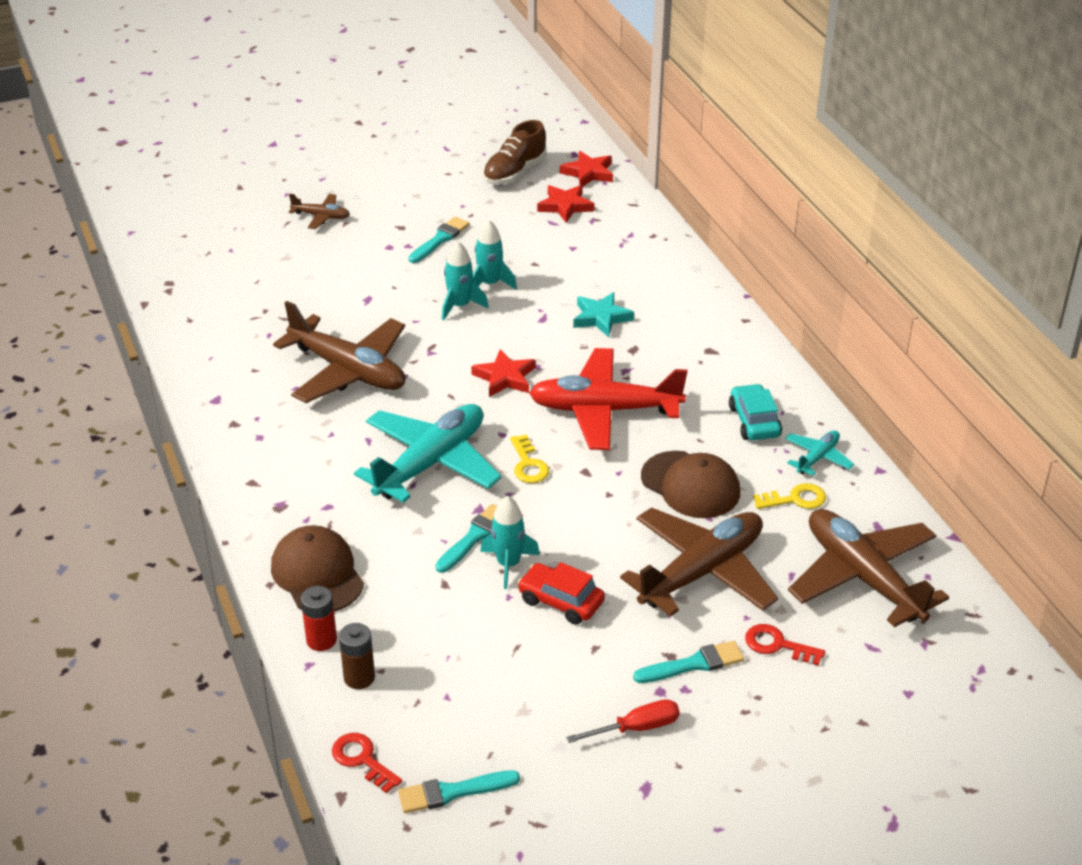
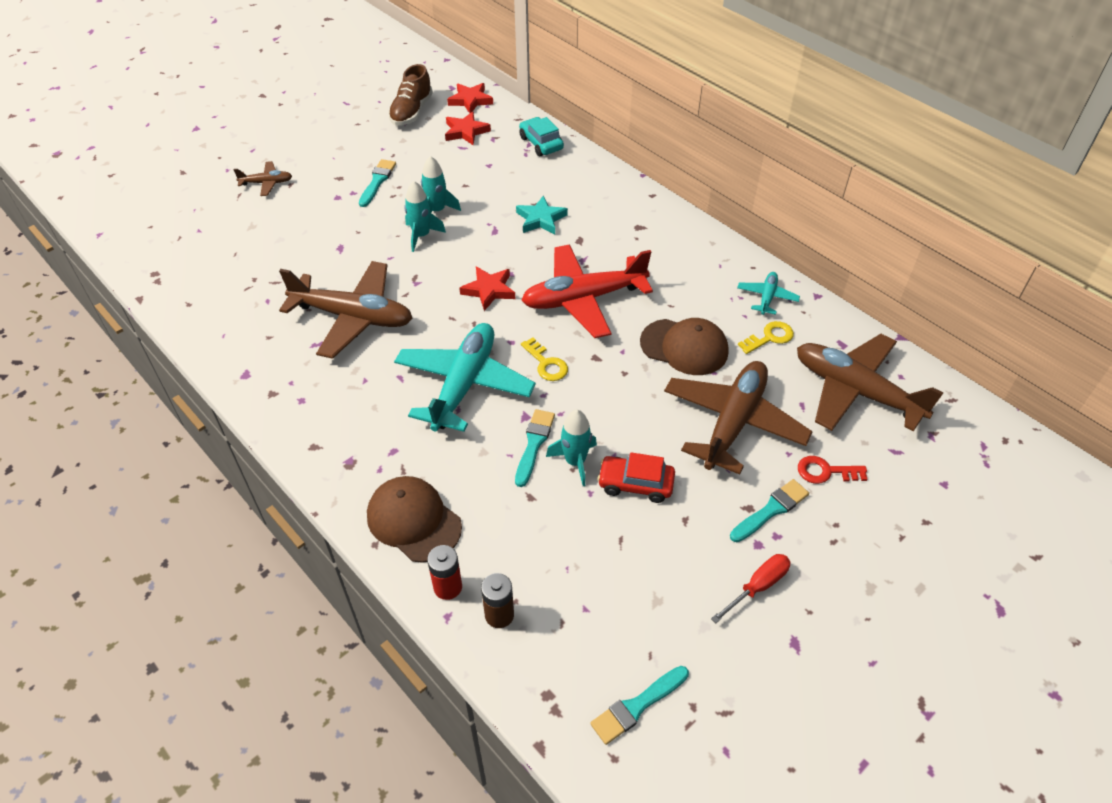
camera: 20 degrees left, 10 degrees up
(362, 760) = (541, 700): red key -> none
(754, 421) = (703, 279): turquoise car -> turquoise car (541, 143)

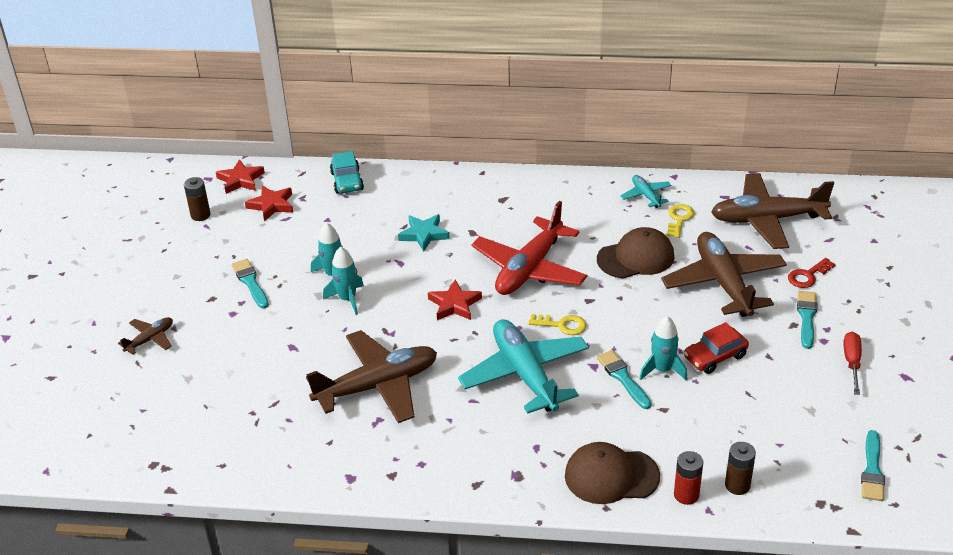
camera: 40 degrees left, 10 degrees down
(411, 112) = (200, 215): brown shoe -> brown battery
(541, 143) = (347, 181): turquoise car -> turquoise car turned 120 degrees counterclockwise

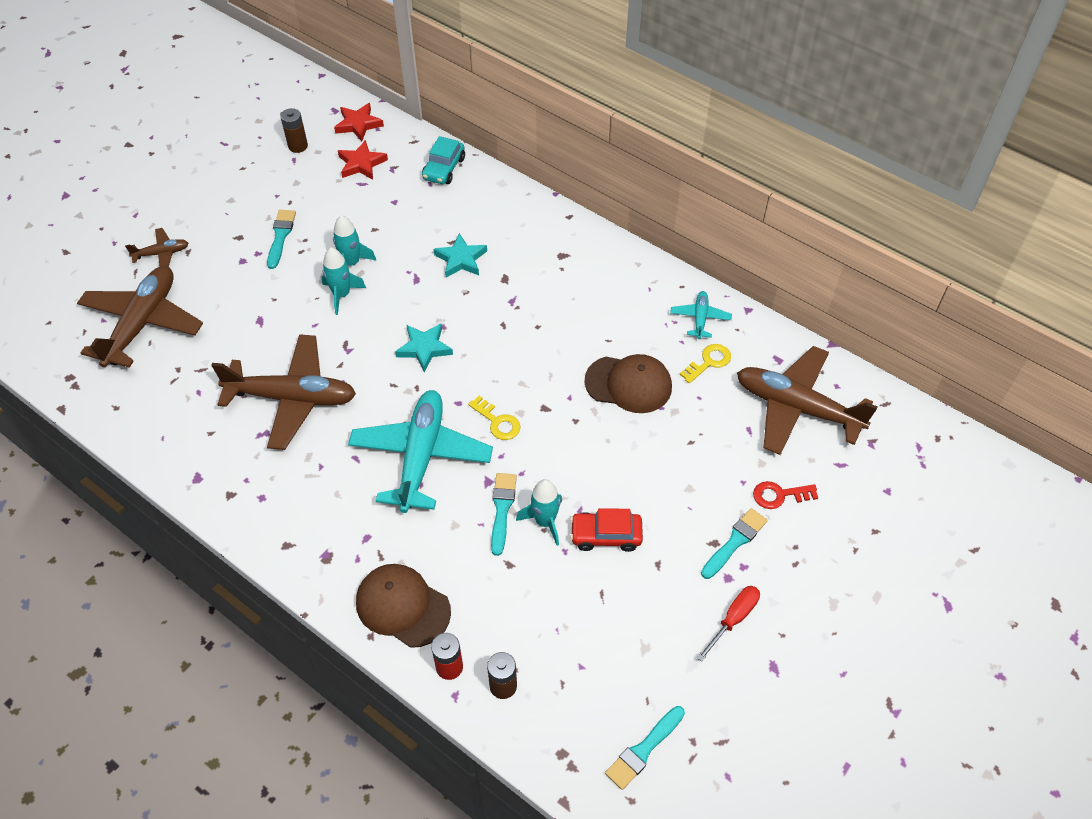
camera: 30 degrees right, 15 degrees up
(454, 304) = (424, 348): red star -> turquoise star
(529, 269) = (521, 345): red plane -> none
(724, 283) = (687, 458): brown plane -> brown plane (142, 324)

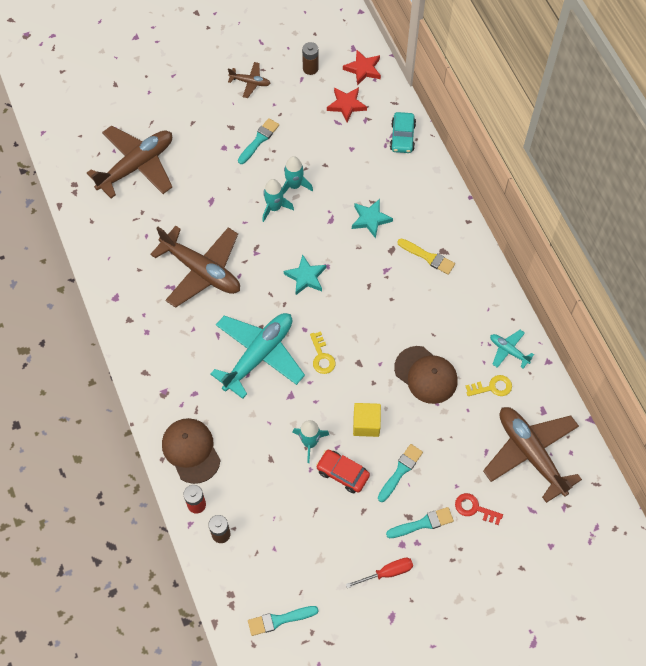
camera: 30 degrees right, 10 degrees up
(161, 253) = (175, 116): brown plane -> brown plane (250, 82)
(444, 168) = (402, 137): turquoise car -> turquoise car turned 45 degrees counterclockwise
(502, 510) = (288, 420): turquoise brush -> turquoise brush (400, 471)
(549, 268) = (428, 257): none -> yellow brush
(597, 468) = (366, 424): none -> yellow cube
(700, 318) = (508, 351): turquoise plane -> turquoise plane turned 90 degrees counterclockwise

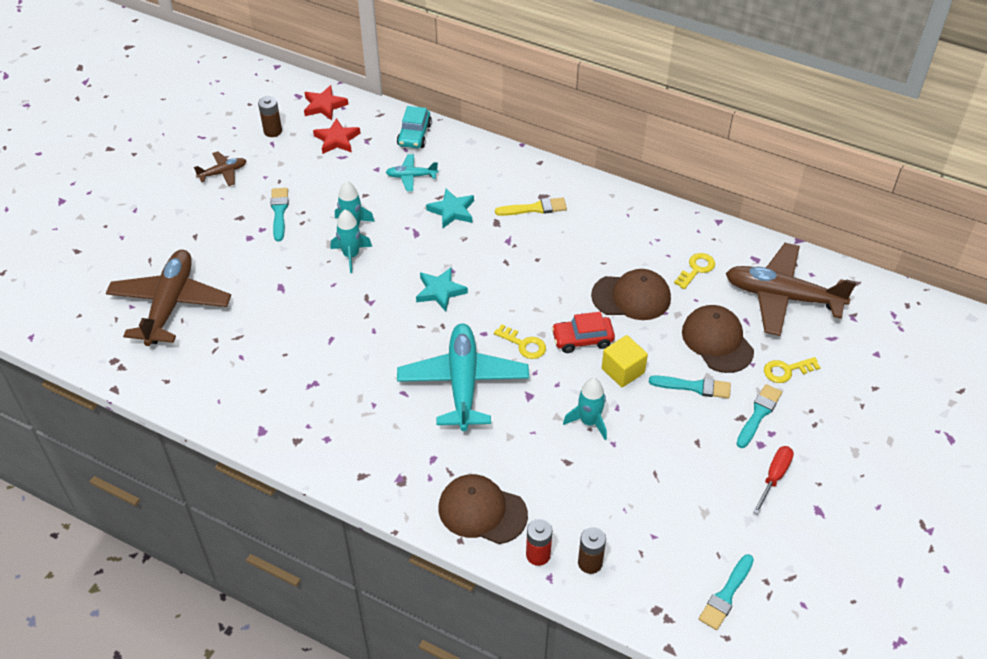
camera: 40 degrees left, 15 degrees down
(201, 270) = (330, 350): brown plane -> none
(342, 473) = (646, 425): red car -> red car (582, 339)
(400, 471) = (694, 387): turquoise brush -> turquoise brush turned 105 degrees clockwise
(402, 137) = (414, 135): turquoise car -> turquoise car turned 45 degrees clockwise
(450, 451) = (717, 341): none -> brown cap
(474, 508) = (786, 370): red key -> yellow key
(508, 351) = (679, 234): turquoise plane -> turquoise plane (411, 176)

